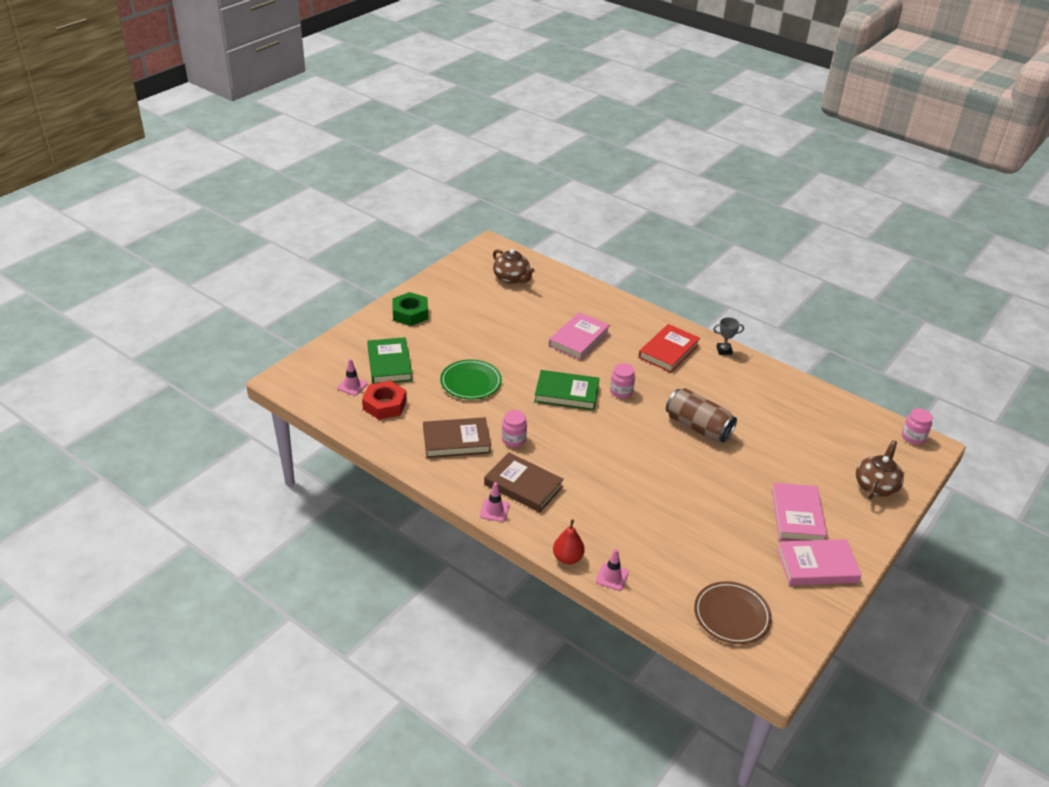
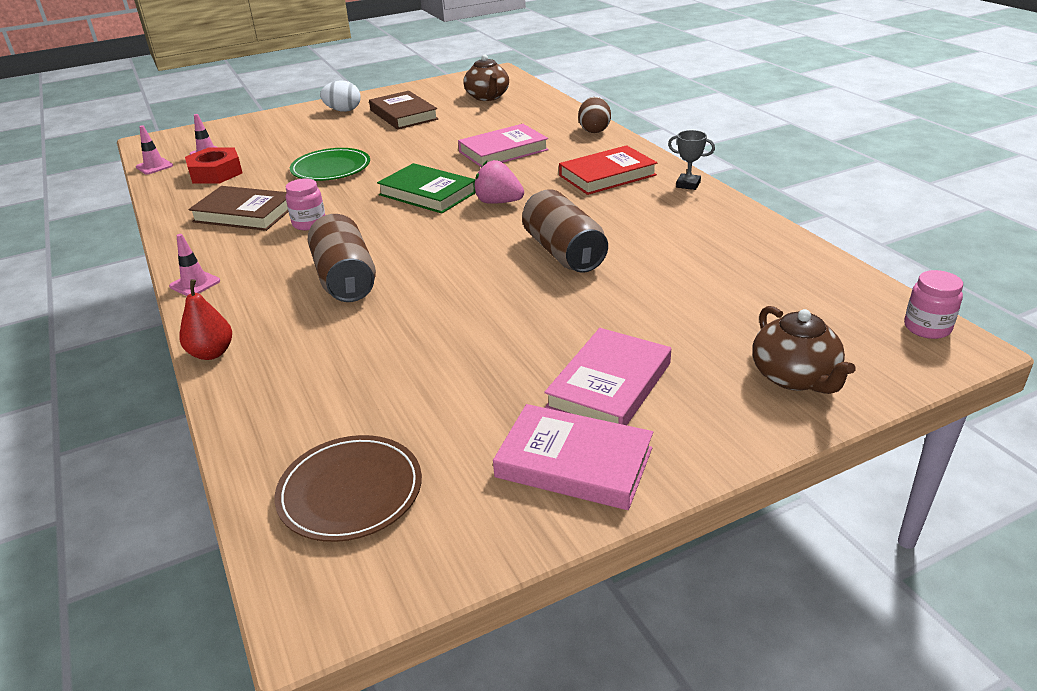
camera: 30 degrees right, 5 degrees down
(389, 364) = (267, 143): green book -> none
(410, 313) = (343, 110): green nut -> white egg
(523, 486) = (261, 267): brown book -> brown book (403, 115)
(588, 481) = (345, 279): none -> brown can
(612, 577) = (239, 390): pink traffic cone -> pink traffic cone (154, 166)
(621, 392) = (498, 202): pink jar -> pink strawberry
(623, 305) = (594, 130): none -> brown egg
(875, 486) = (795, 377): brown teapot -> brown teapot turned 105 degrees clockwise

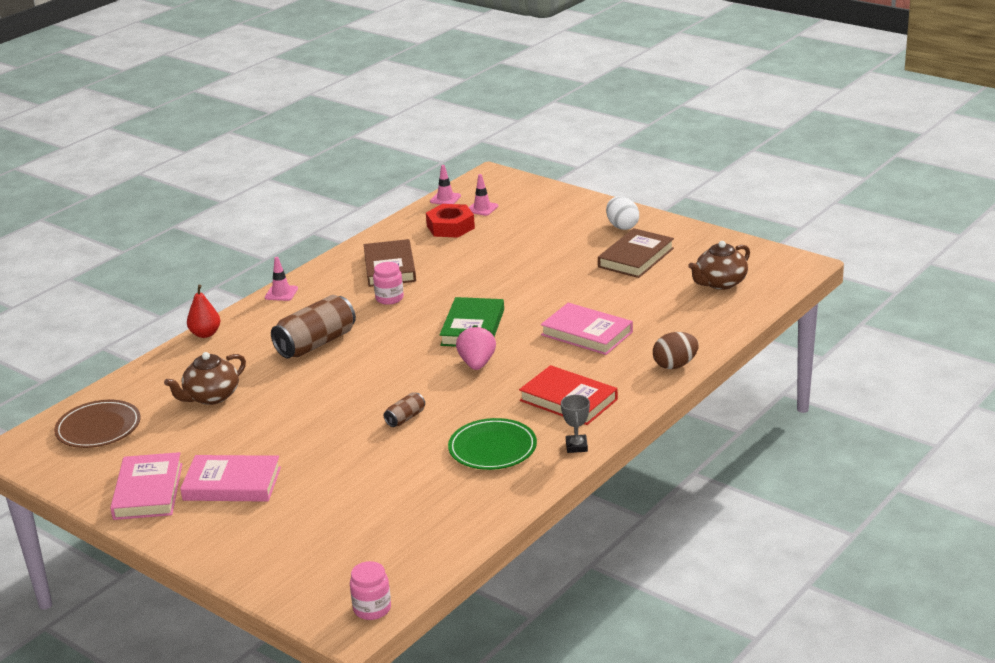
camera: 65 degrees right, 5 degrees down
(331, 168) = (492, 269): green plate -> green plate (492, 448)
(563, 252) = (405, 418): brown can -> brown can, size x0.48
(795, 377) = (274, 556): brown teapot -> brown teapot (211, 397)

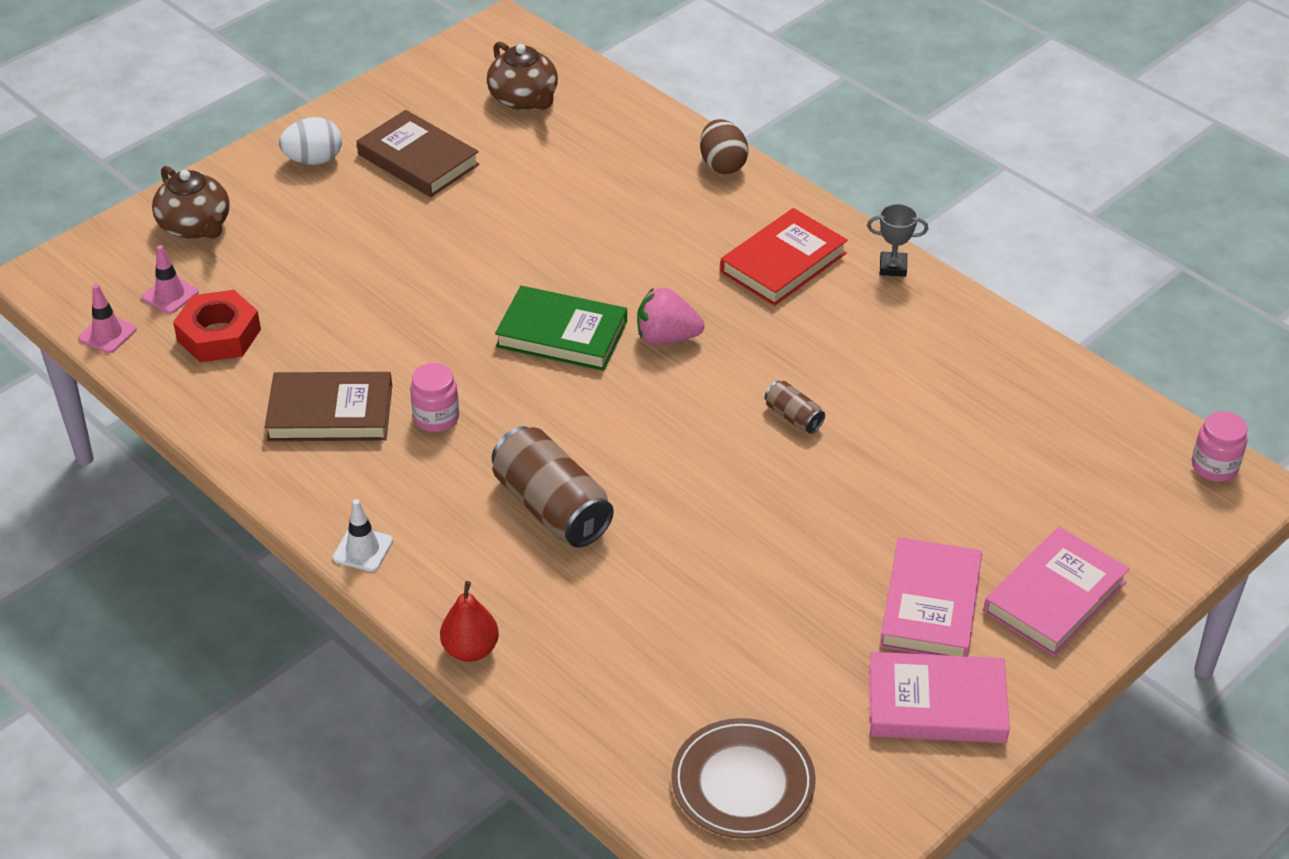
camera: 85 degrees left, 15 degrees up
(211, 397) = (681, 636): brown teapot -> brown teapot (196, 226)
(281, 293) = (363, 549): pink traffic cone -> white traffic cone
(492, 448) = (883, 339): green plate -> none
(587, 333) = (617, 228): pink book -> pink book (1054, 596)

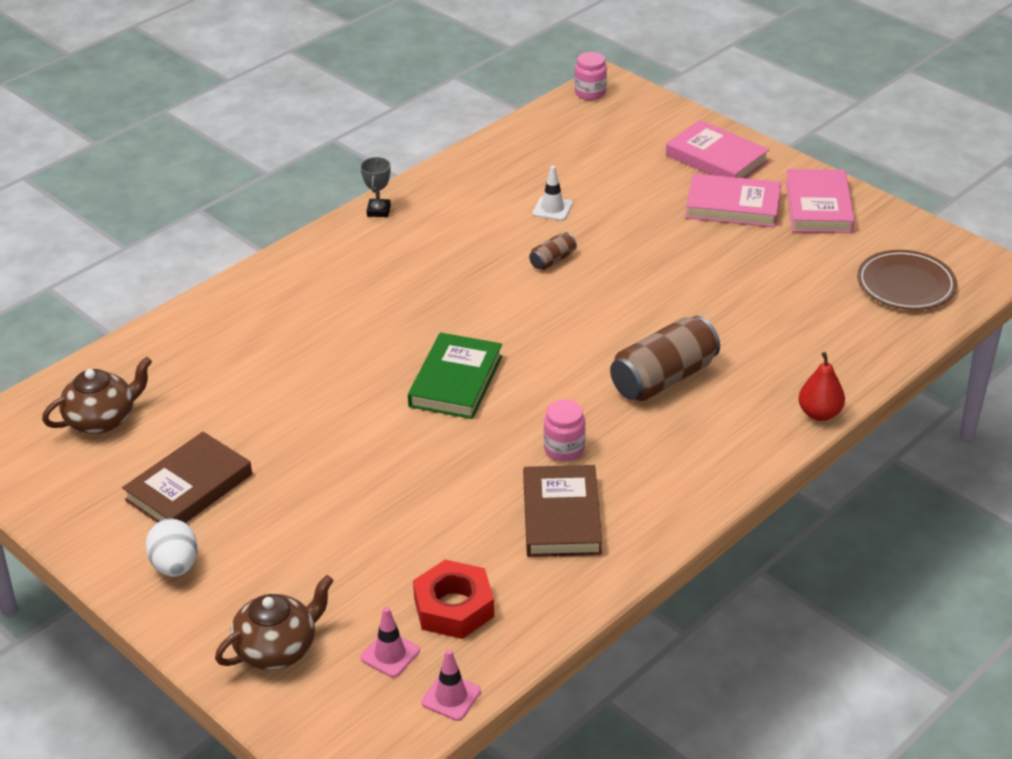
camera: 90 degrees left, 5 degrees down
(363, 549) = (725, 481): white traffic cone -> white traffic cone (552, 209)
(666, 337) = (461, 323): pink strawberry -> none
(722, 165) = (231, 295): brown egg -> none
(783, 262) = (368, 263): red book -> none

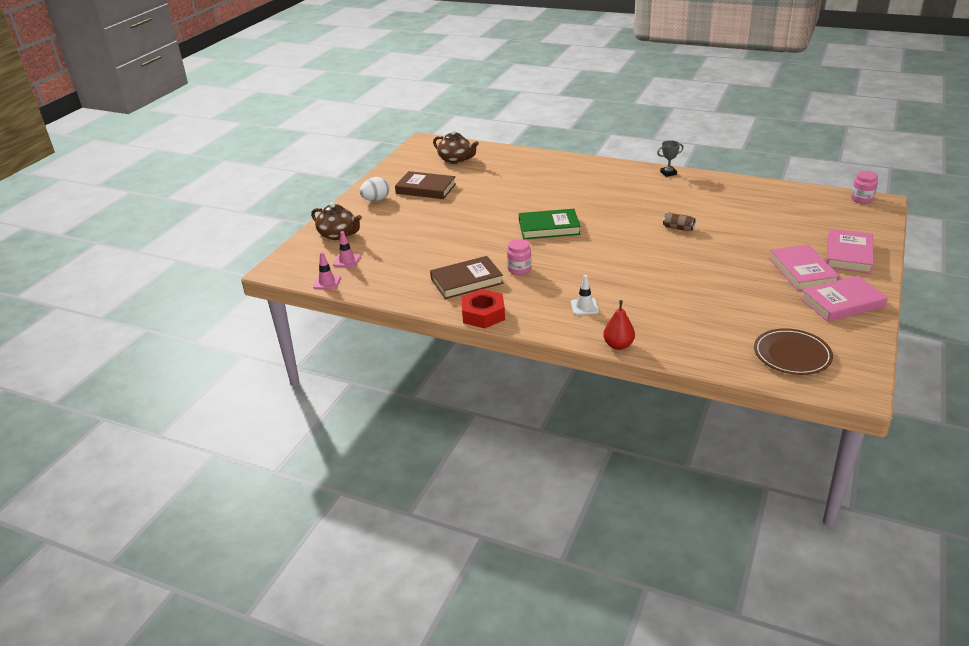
camera: 70 degrees right, 5 degrees down
(454, 607) = (385, 268): red nut -> red nut (483, 314)
(552, 209) = (727, 216): white traffic cone -> white traffic cone (584, 307)
(663, 378) = (604, 285): brown can -> none

